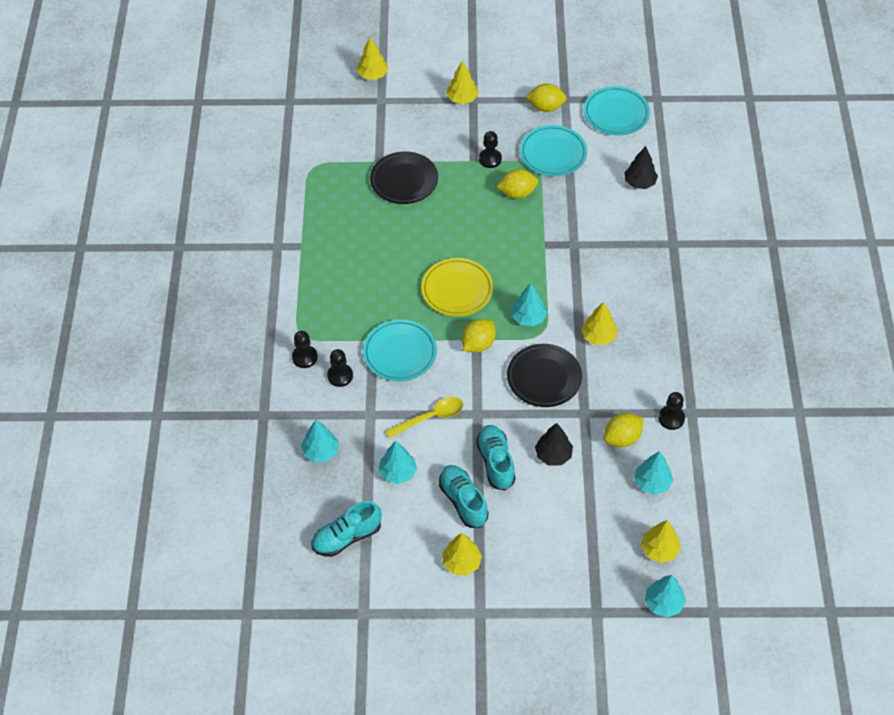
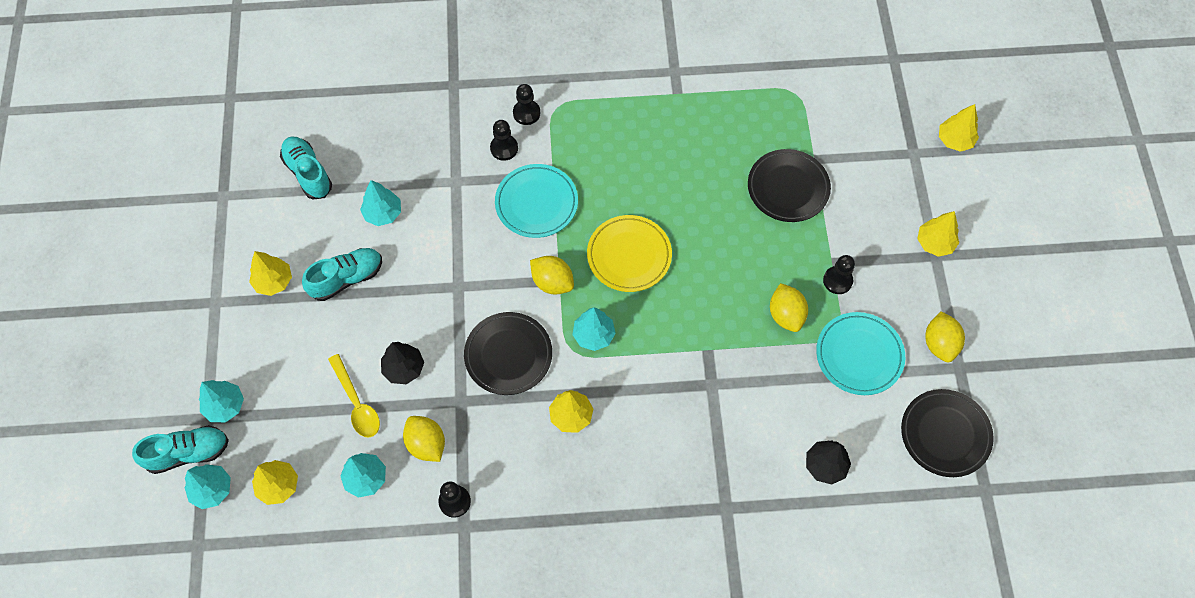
camera: 85 degrees right, 10 degrees up
(321, 452) = (409, 140): turquoise tree -> turquoise tree (225, 406)
(430, 417) = (452, 239): yellow spoon -> yellow spoon (356, 403)
(496, 462) = (394, 308): turquoise shoe -> turquoise shoe (188, 453)
(616, 114) = (945, 434): turquoise plate -> black plate

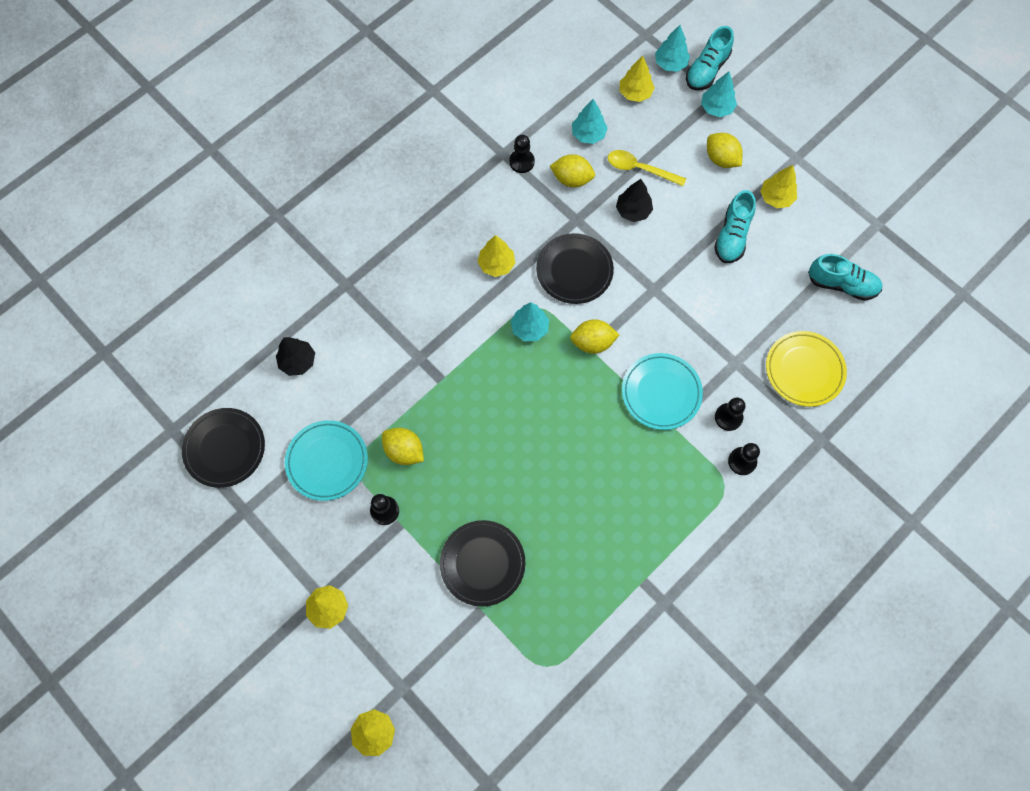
camera: 140 degrees right, 5 degrees up
(383, 213) = (759, 298): turquoise tree -> none
(629, 255) = (557, 406): yellow plate -> yellow plate (804, 370)
(939, 344) = (271, 519): yellow lemon -> yellow lemon (721, 159)

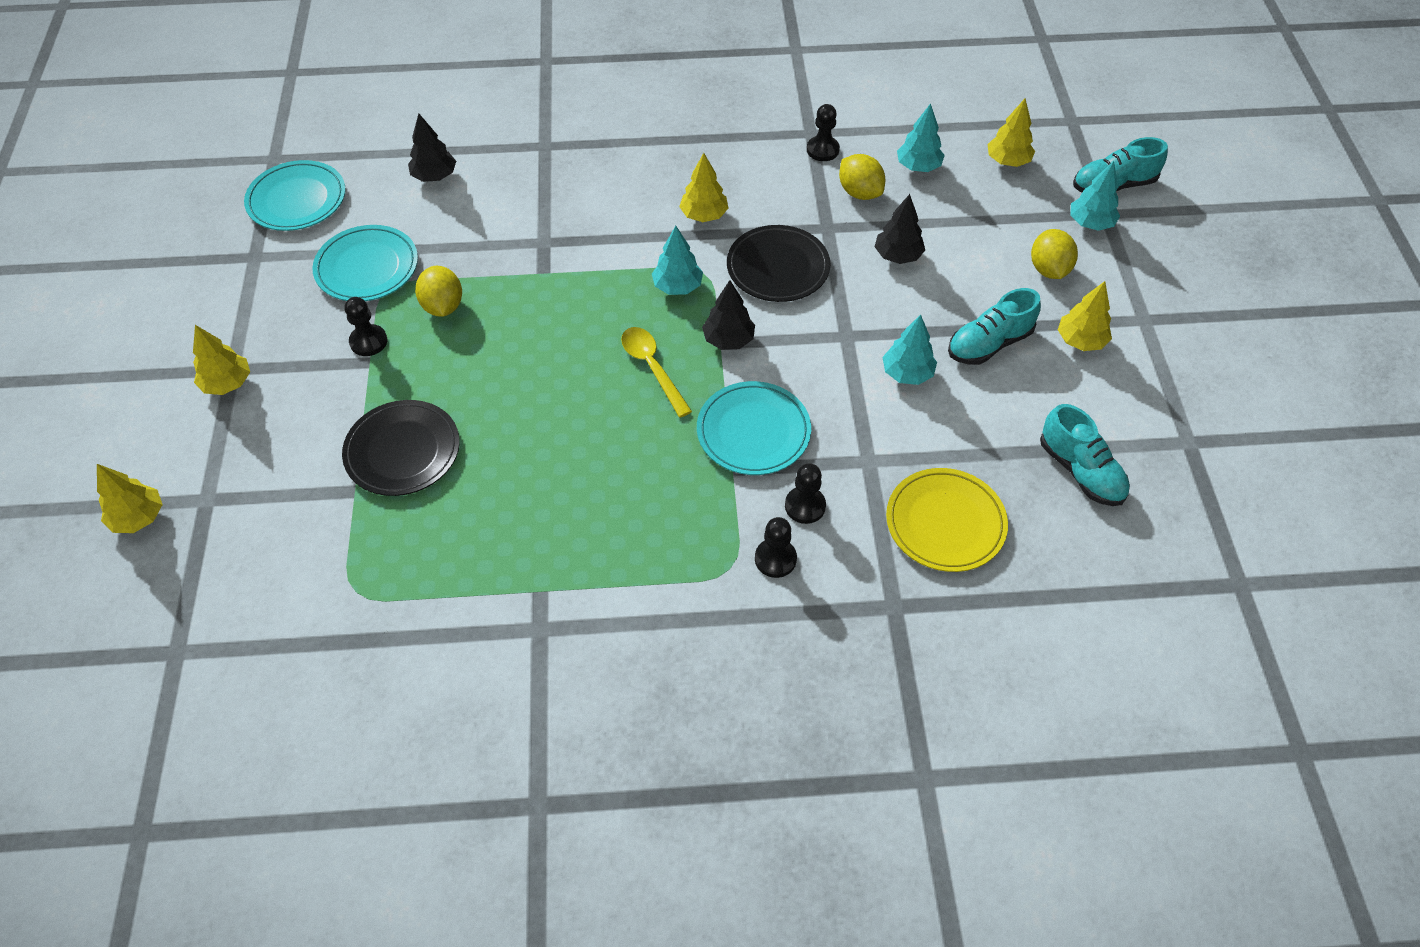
camera: 40 degrees right, 15 degrees down
(225, 448) = (297, 200): black plate -> turquoise plate
(592, 343) = (728, 340): yellow lemon -> black tree
(640, 169) = (944, 226): yellow spoon -> yellow spoon (652, 368)
(670, 64) = (1075, 158): turquoise tree -> turquoise tree (907, 373)

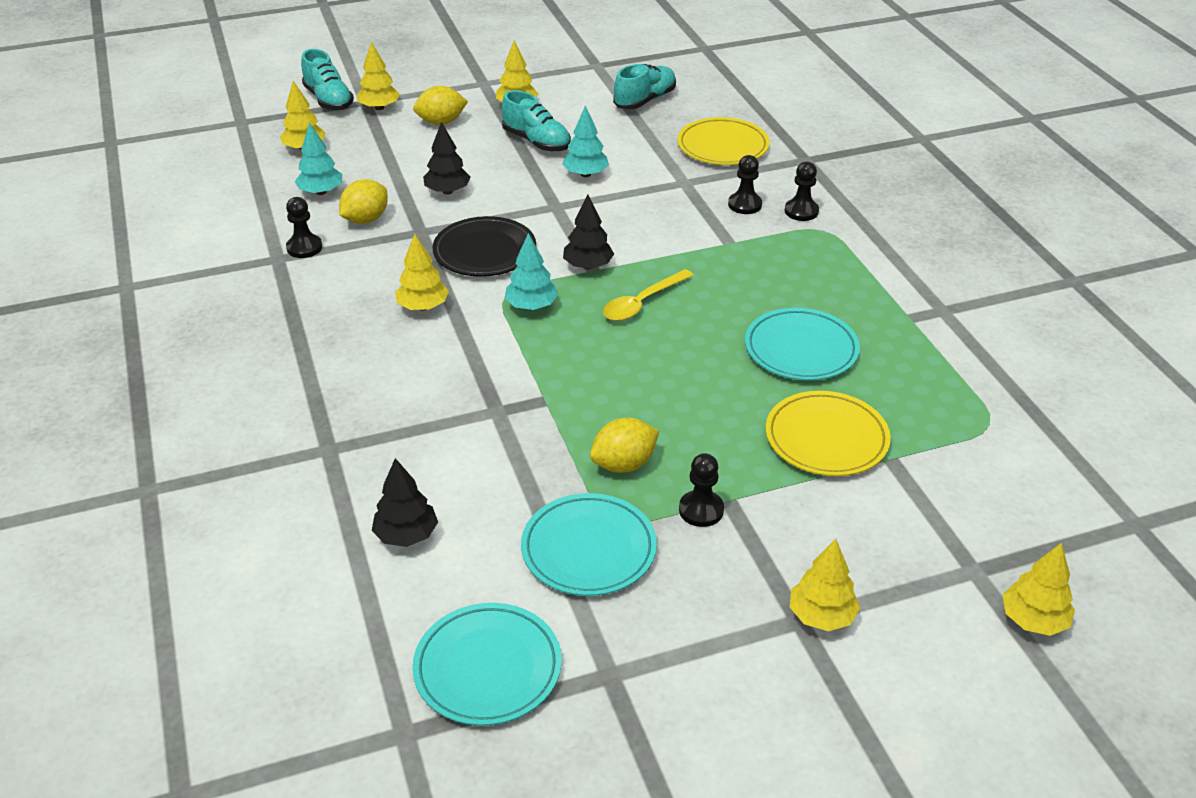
camera: 105 degrees left, 15 degrees down
(403, 451) = (826, 438): black plate -> yellow plate
(753, 432) = (686, 238): turquoise plate -> turquoise plate (801, 349)
(1090, 223) = (379, 107): turquoise tree -> yellow tree

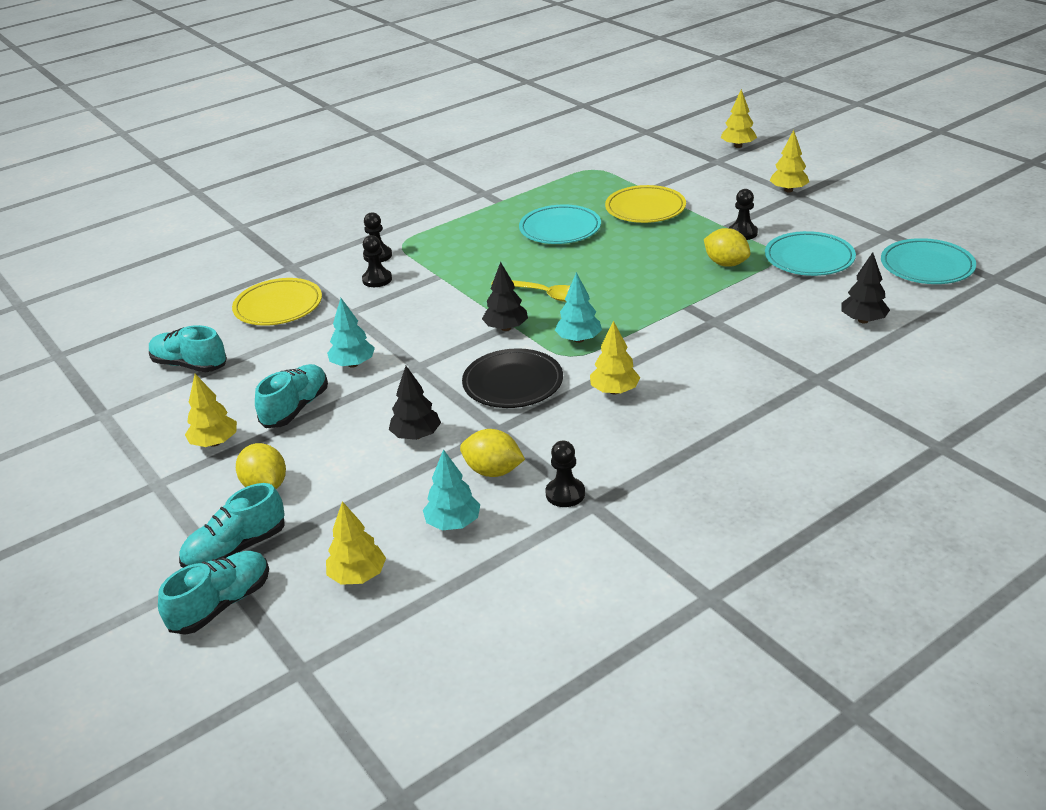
camera: 105 degrees left, 5 degrees down
(379, 107) = (236, 549): yellow tree -> turquoise shoe

